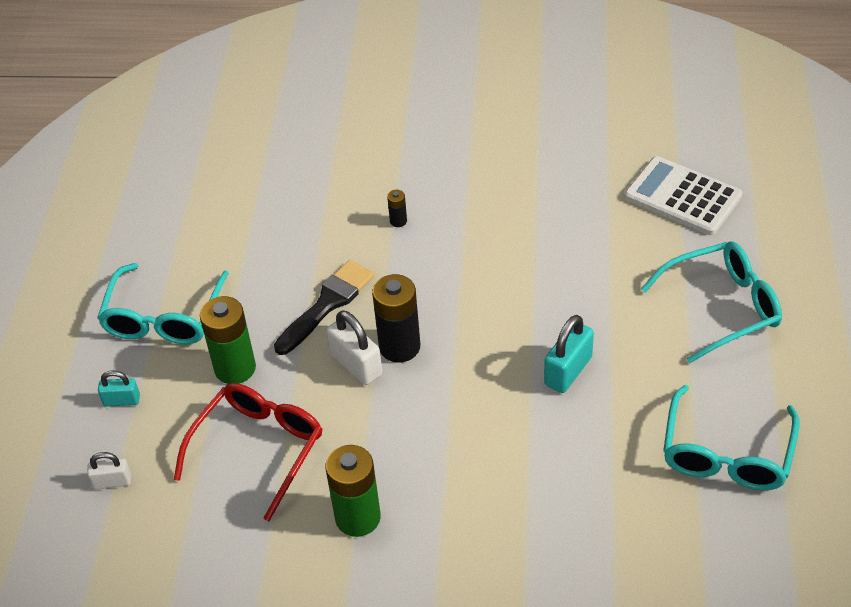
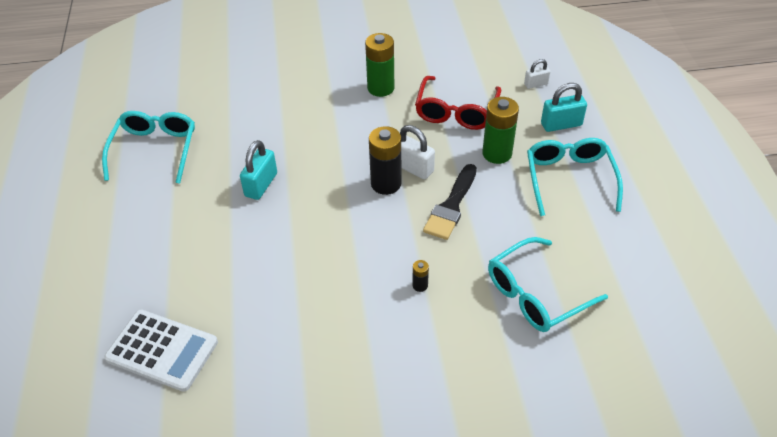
camera: 165 degrees right, 0 degrees up
(122, 400) = (561, 124): turquoise padlock -> turquoise padlock, size x1.62
(722, 307) = (142, 248): turquoise glasses -> turquoise glasses (536, 294)

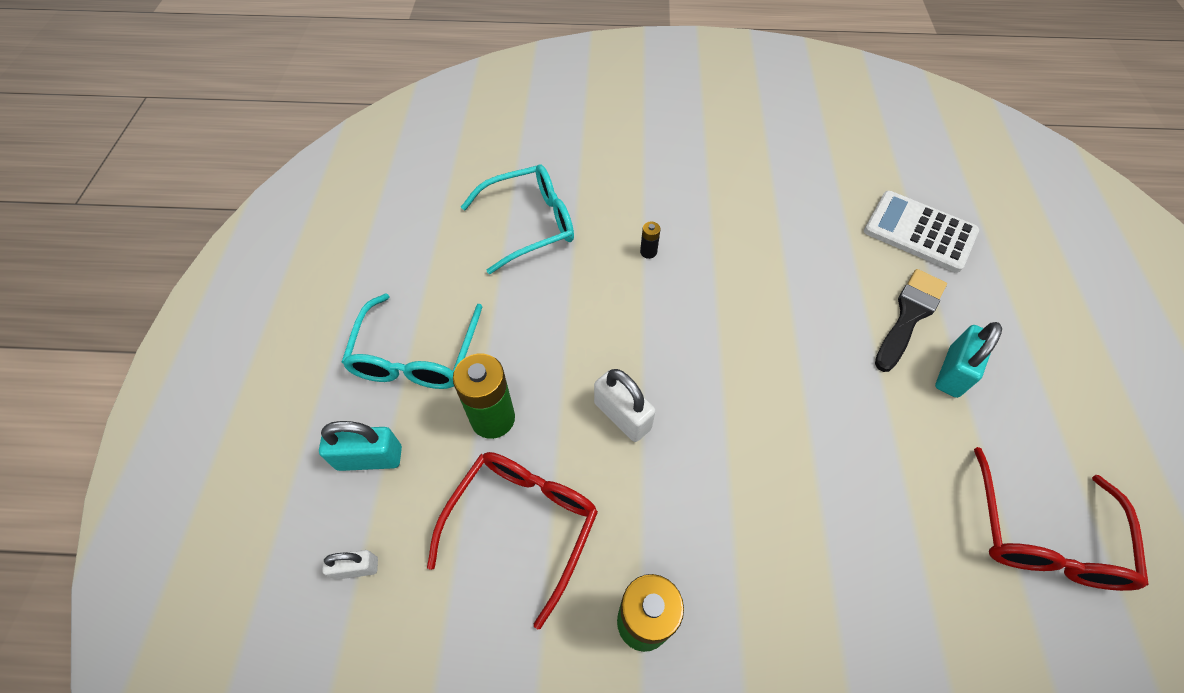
camera: 170 degrees left, 10 degrees up
(155, 150) = (1042, 535): turquoise glasses -> red glasses
(261, 185) = (847, 426): turquoise padlock -> turquoise padlock (953, 372)
(386, 184) = (666, 394): black battery -> none
(451, 206) = (585, 343): black brush -> black brush (909, 315)

